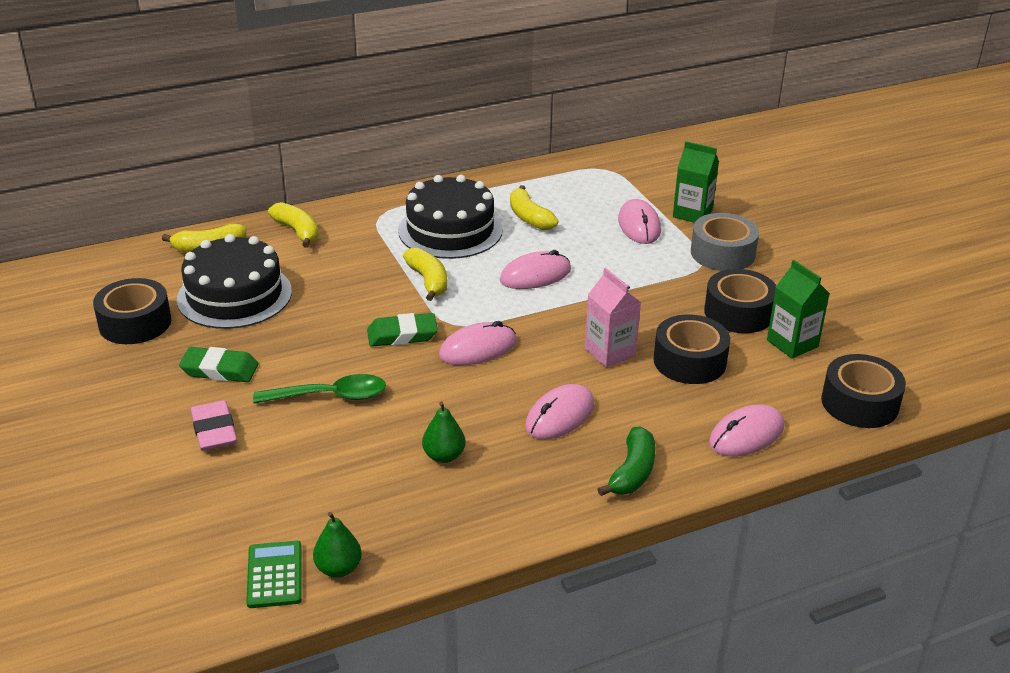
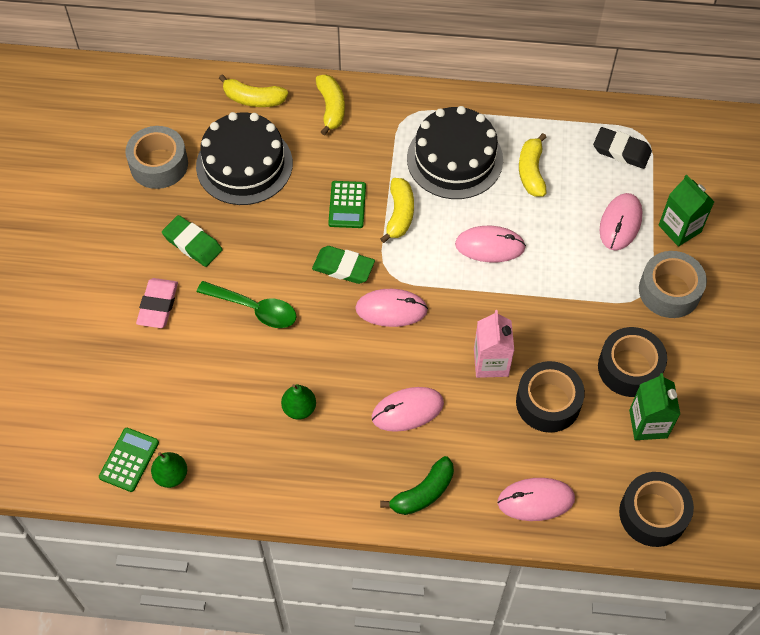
camera: 30 degrees right, 25 degrees up
(135, 323) = (159, 164): black tape -> grey tape
(369, 290) = (347, 205): none -> green calculator
(597, 183) = (621, 151): none -> black eraser

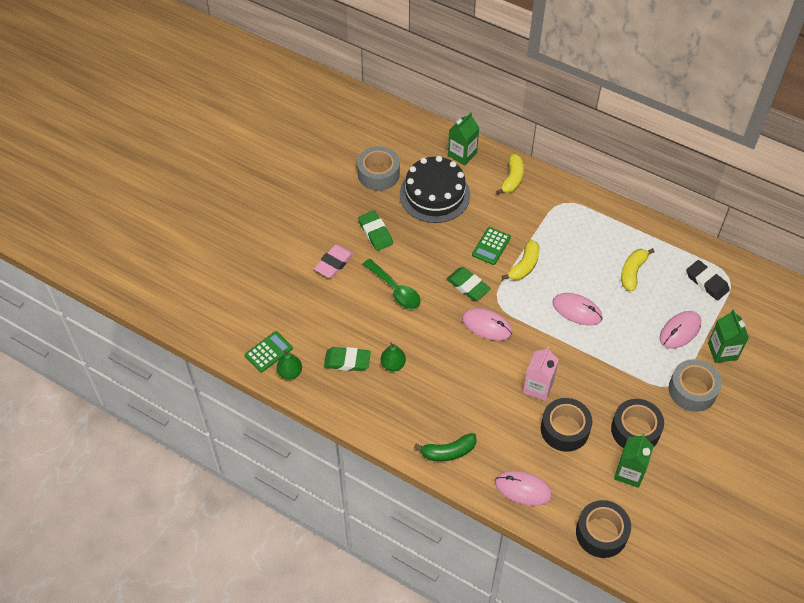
camera: 25 degrees right, 5 degrees down
(238, 428) = (347, 361): none -> green eraser
(253, 99) = (462, 154): yellow banana -> green carton
(407, 410) = (464, 395): pink mouse -> none
(454, 159) = (581, 243): black cake -> none

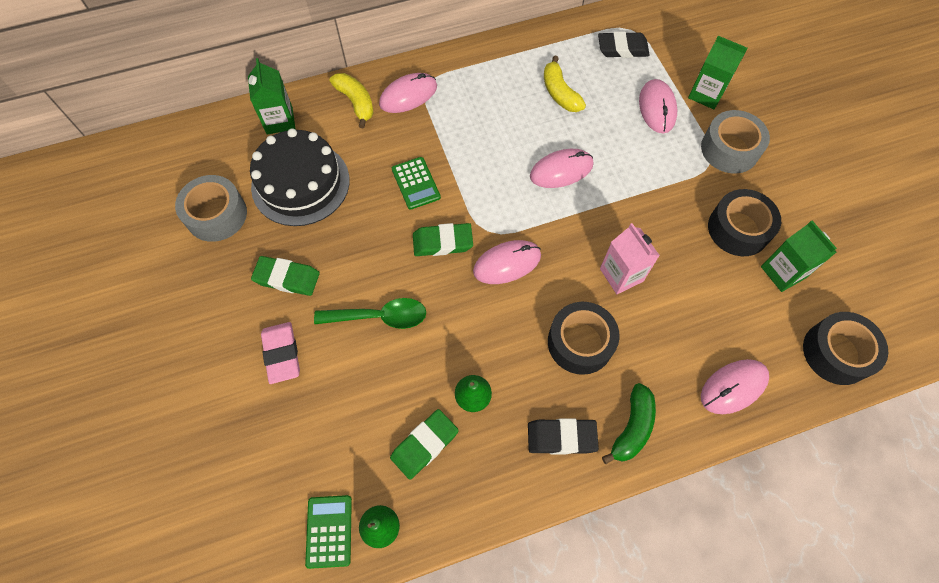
camera: 50 degrees left, 10 degrees up
(410, 421) = (561, 437): none -> black eraser
(524, 266) = (467, 173): yellow banana -> none
(545, 199) = (408, 95): none -> pink mouse
(564, 429) = (690, 290): black tape -> black tape (580, 342)

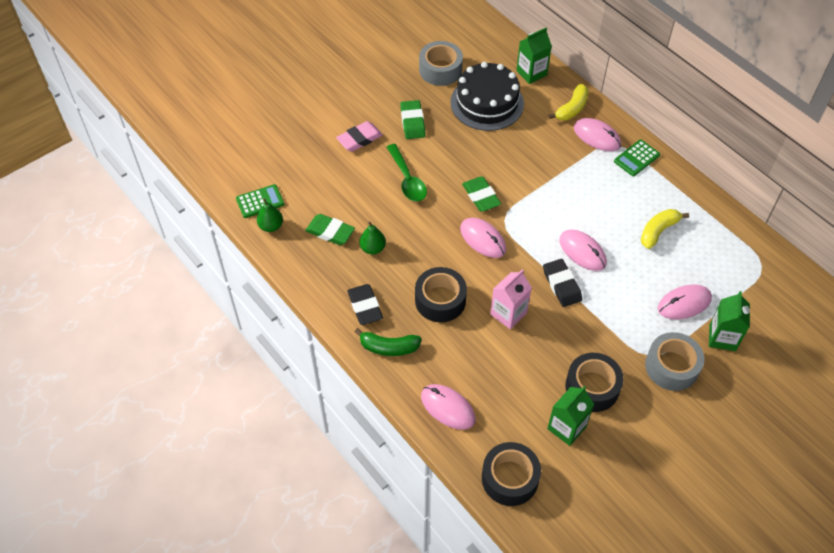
camera: 70 degrees right, 10 degrees down
(415, 183) = (521, 166): green calculator -> green calculator (636, 158)
(622, 48) = (735, 264): black eraser -> black eraser (561, 285)

